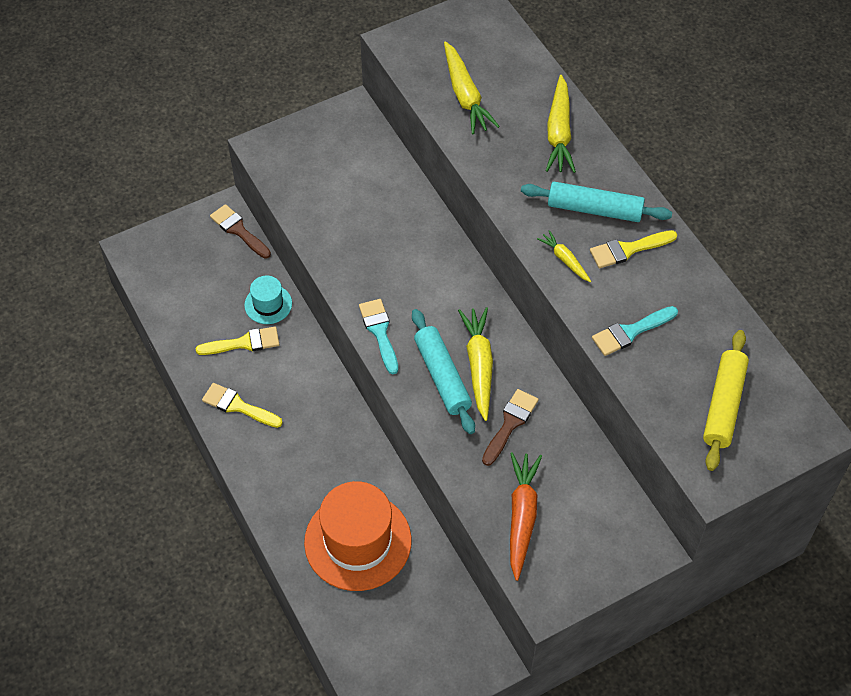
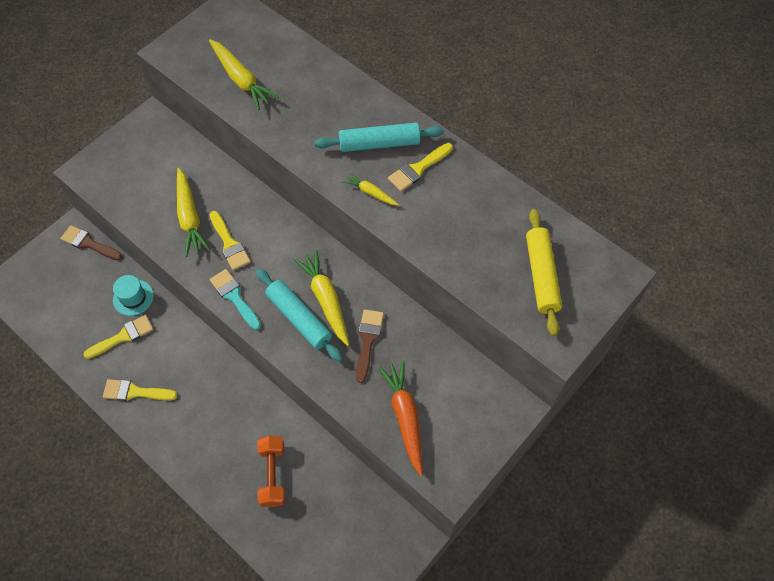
camera: 20 degrees left, 5 degrees up
(358, 541) = (273, 474): orange hat -> orange dumbbell
(393, 273) = (229, 244): none -> yellow brush
(559, 132) = (328, 89): yellow carrot -> yellow carrot (190, 217)
(630, 332) = (445, 237): turquoise brush -> none

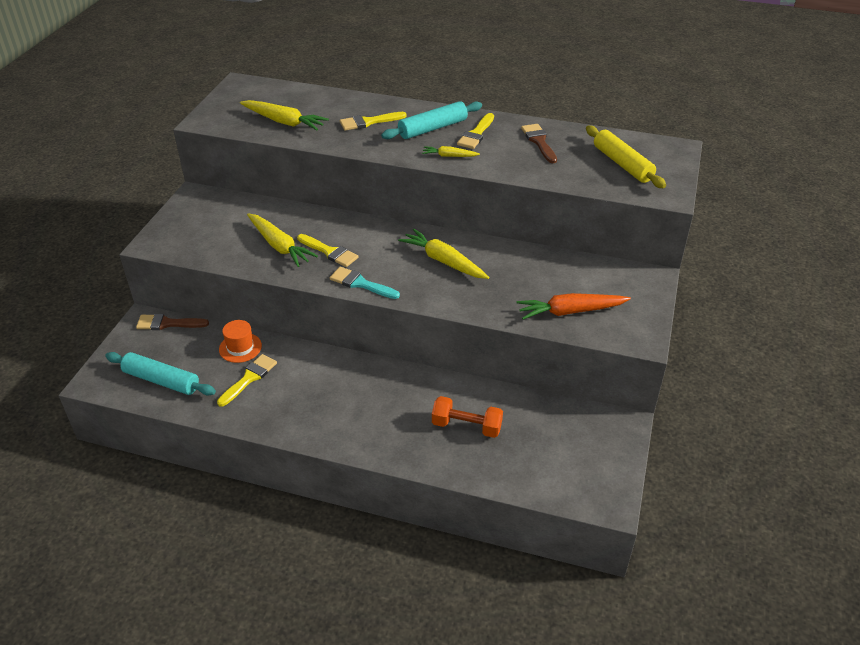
camera: 25 degrees left, 20 degrees down
(133, 297) = (240, 347): turquoise hat -> orange hat
(135, 392) = (290, 414): yellow brush -> yellow brush (369, 122)
(273, 474) = (466, 426): orange dumbbell -> orange dumbbell turned 45 degrees counterclockwise
(299, 318) = (429, 279): turquoise rolling pin -> turquoise rolling pin (161, 380)
(368, 341) = (500, 275): brown brush -> brown brush (539, 142)
(405, 417) = (570, 311): orange carrot -> orange carrot turned 60 degrees counterclockwise

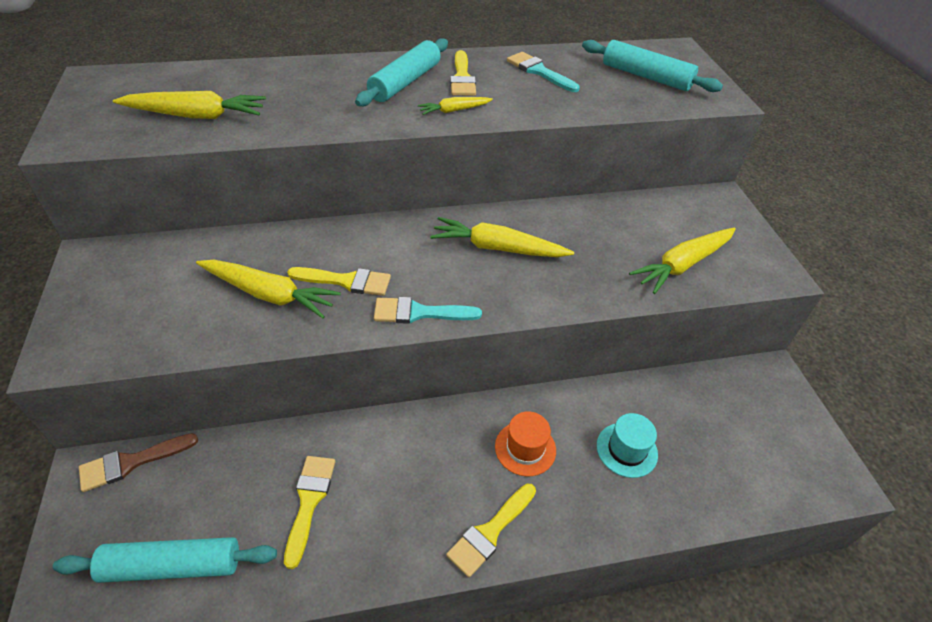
camera: 30 degrees left, 5 degrees up
(240, 347) = (267, 458): orange hat -> orange hat (525, 448)
(369, 122) = (317, 91): yellow brush -> yellow brush (490, 532)
(466, 426) = (626, 450): orange dumbbell -> turquoise hat
(539, 142) = (539, 72): brown brush -> turquoise brush
(570, 311) = (683, 265): orange carrot -> yellow carrot
(622, 164) = (646, 76): yellow rolling pin -> turquoise rolling pin

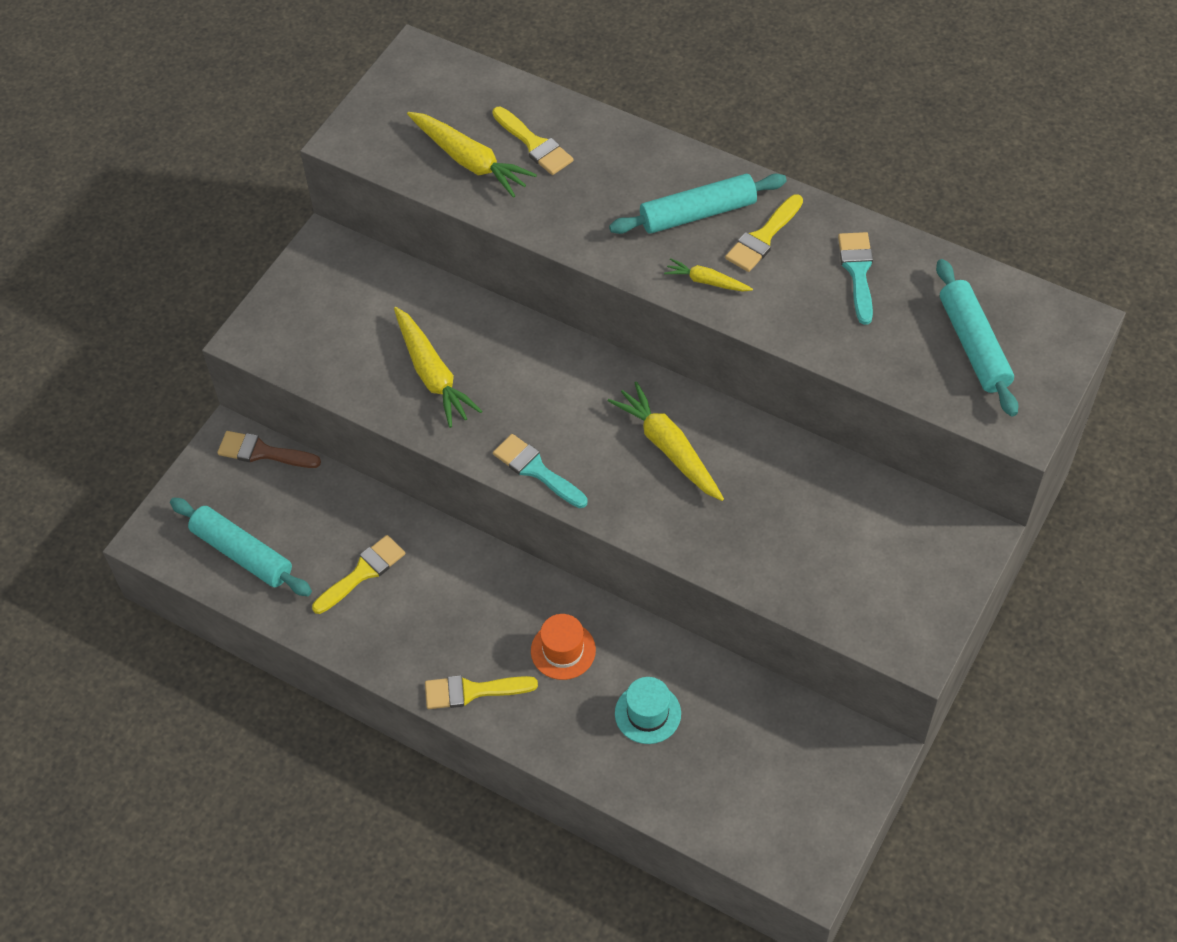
camera: 45 degrees right, 10 degrees up
(346, 281) = (504, 399): yellow brush -> yellow brush (534, 144)
(683, 265) = (829, 579): yellow carrot -> none

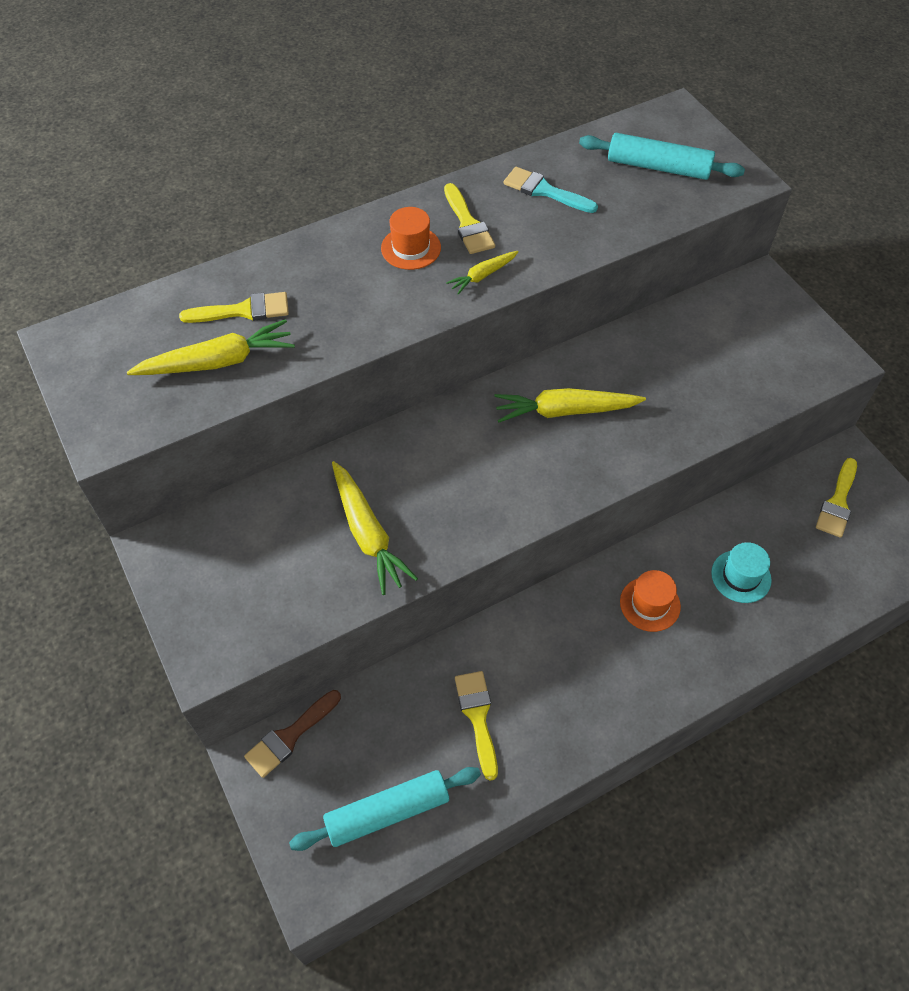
camera: 60 degrees left, 0 degrees up
(432, 374) = (367, 533): yellow carrot -> yellow carrot turned 60 degrees clockwise
(472, 691) = (650, 691): yellow brush -> yellow brush (837, 502)
(536, 470) = (523, 508): turquoise brush -> none
(698, 213) = (411, 248): turquoise rolling pin -> orange hat

